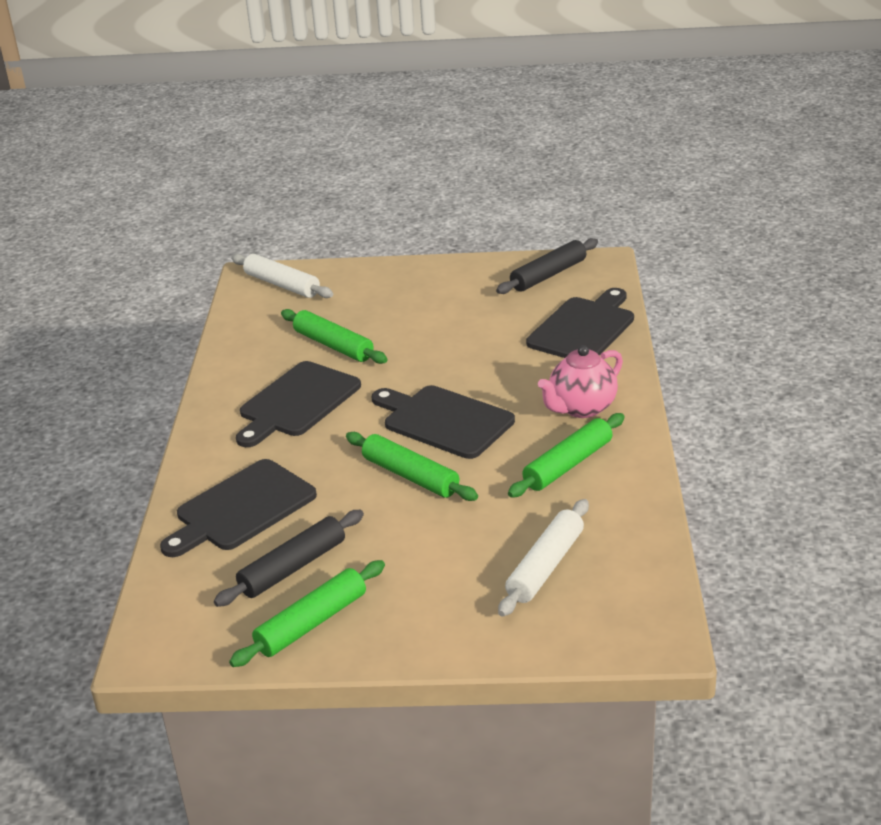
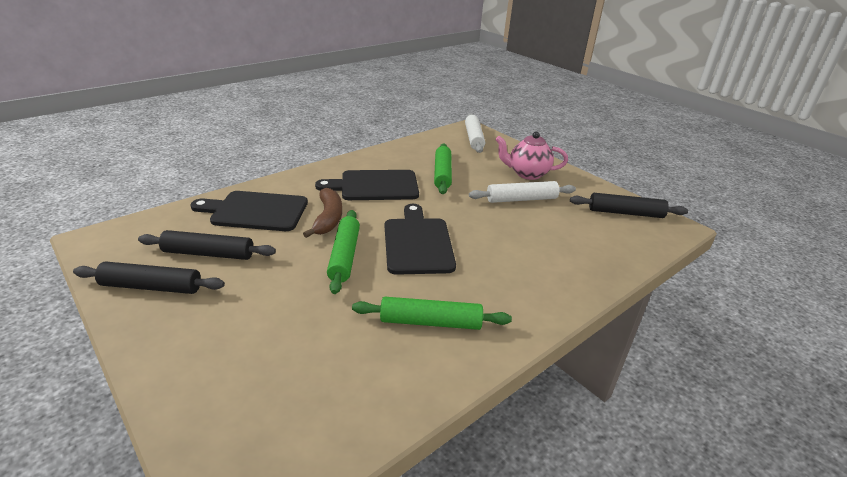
camera: 45 degrees right, 0 degrees up
(311, 623) = (152, 286): green rolling pin -> black rolling pin
(325, 461) = (328, 218): none -> brown banana
(545, 566) = (291, 371): white rolling pin -> white rolling pin (521, 199)
(581, 408) = (505, 296): pink teapot -> pink teapot (527, 174)
(583, 328) = (595, 253): black cutting board -> none

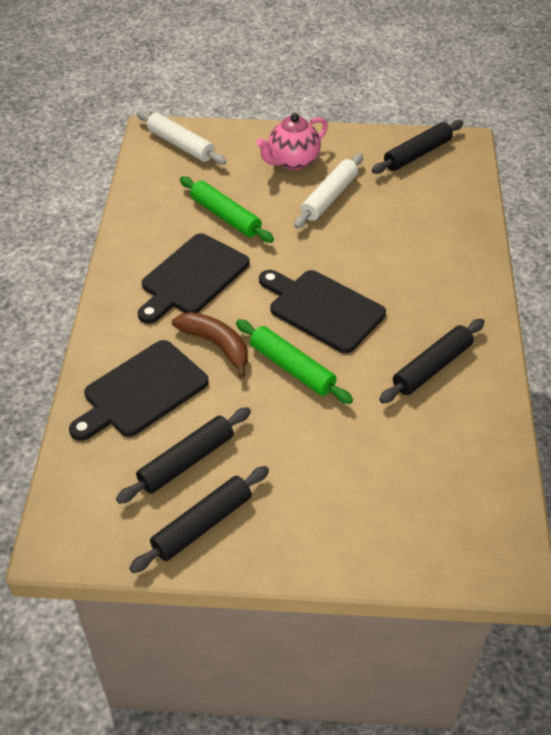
camera: 45 degrees left, 15 degrees up
(430, 322) = (432, 367): green rolling pin -> black rolling pin

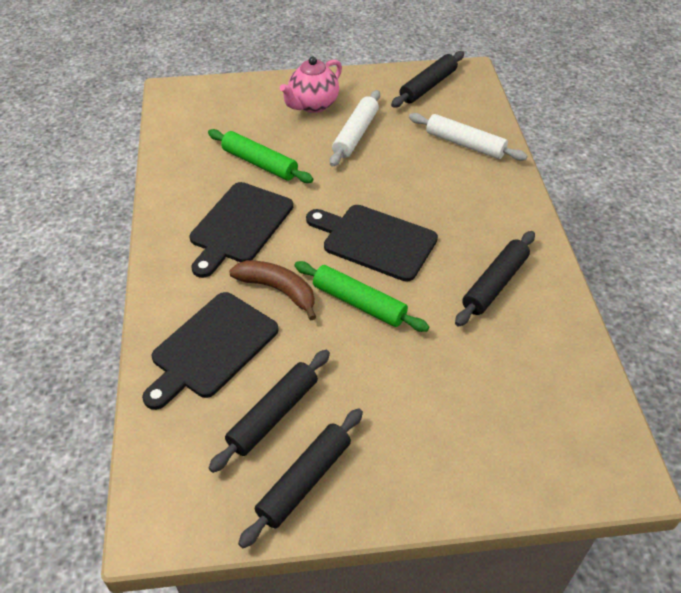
camera: 10 degrees left, 0 degrees up
(180, 145) = (201, 101): white rolling pin -> white rolling pin (465, 144)

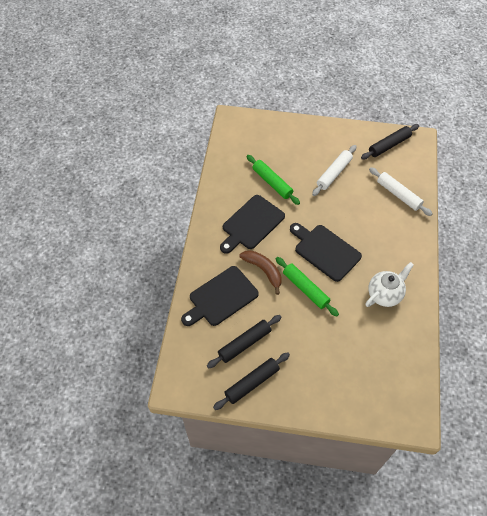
camera: 15 degrees right, 10 degrees up
(313, 105) = (313, 146): pink teapot -> none
(494, 284) = (385, 294): black rolling pin -> white teapot

